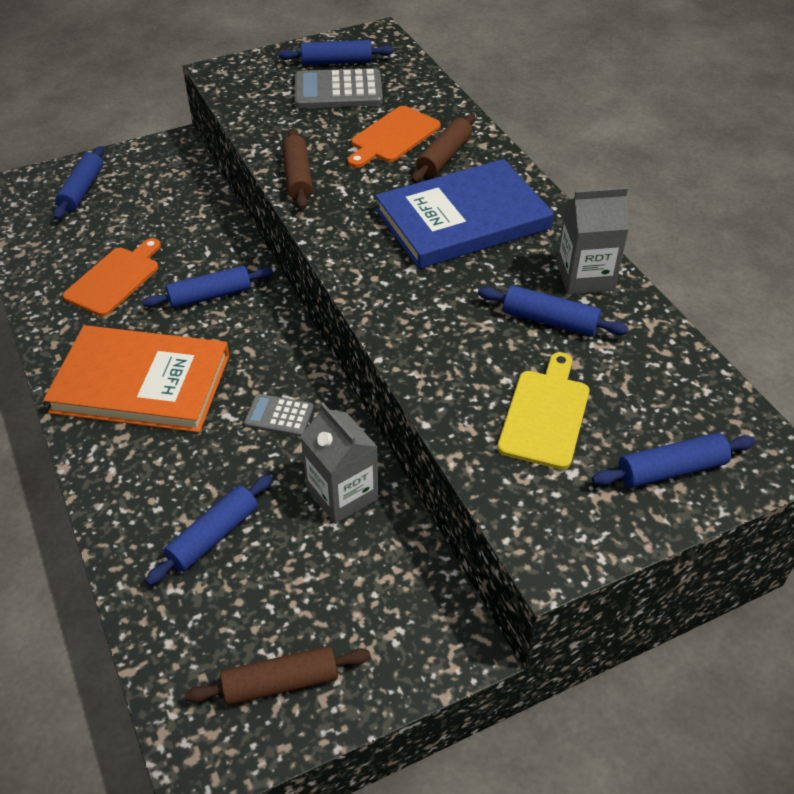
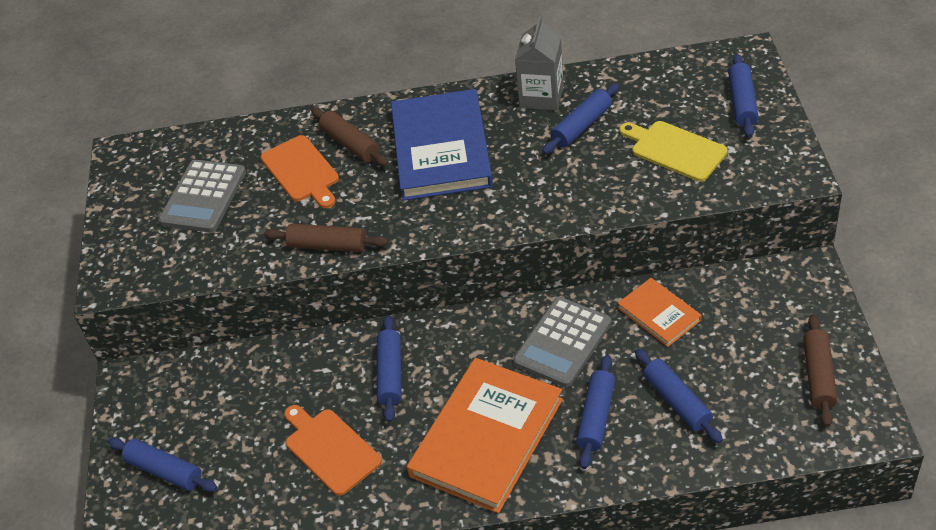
camera: 65 degrees left, 0 degrees up
(279, 416) = (562, 342): grey calculator -> grey calculator, size x1.76
(336, 62) = (152, 191): blue rolling pin -> blue rolling pin (596, 417)
(342, 494) = (659, 314): grey carton -> orange book

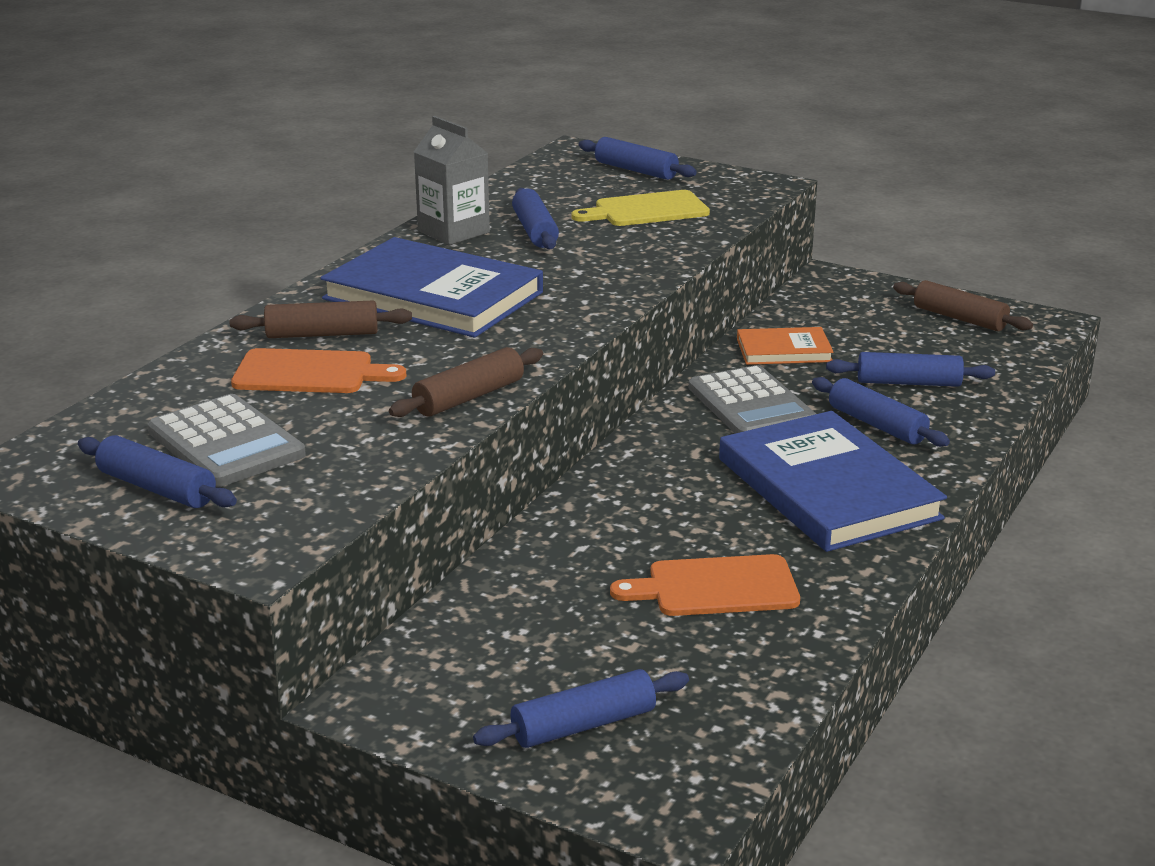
camera: 60 degrees left, 20 degrees down
(390, 374) = (652, 509): blue rolling pin -> blue rolling pin (157, 488)
(487, 437) = (828, 488): orange book -> blue book

